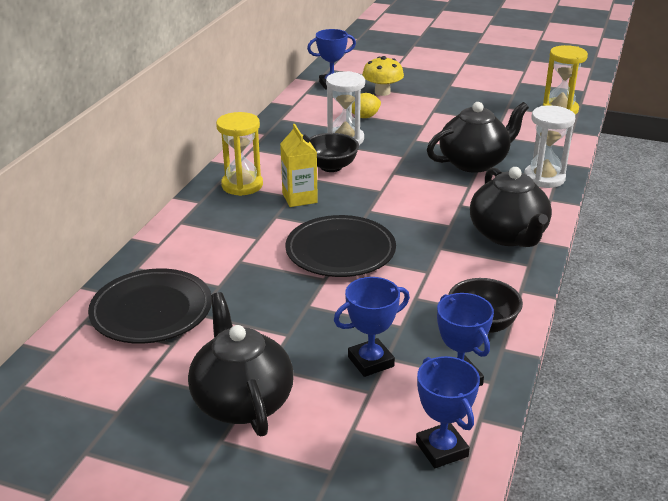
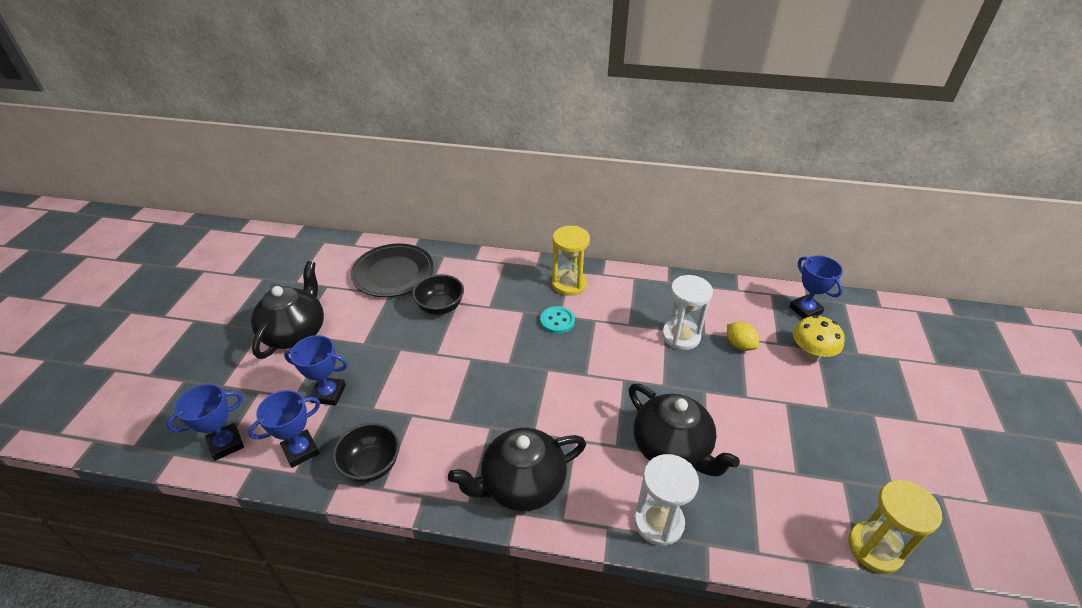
camera: 80 degrees right, 10 degrees up
(242, 401) = (295, 332): black teapot -> black teapot turned 45 degrees counterclockwise
(299, 198) = (557, 321): yellow carton -> turquoise button
(331, 167) = (620, 333): black bowl -> black bowl (440, 307)
(340, 251) = (476, 358): black plate -> none
(370, 361) = (328, 394): blue trophy -> blue trophy turned 45 degrees counterclockwise

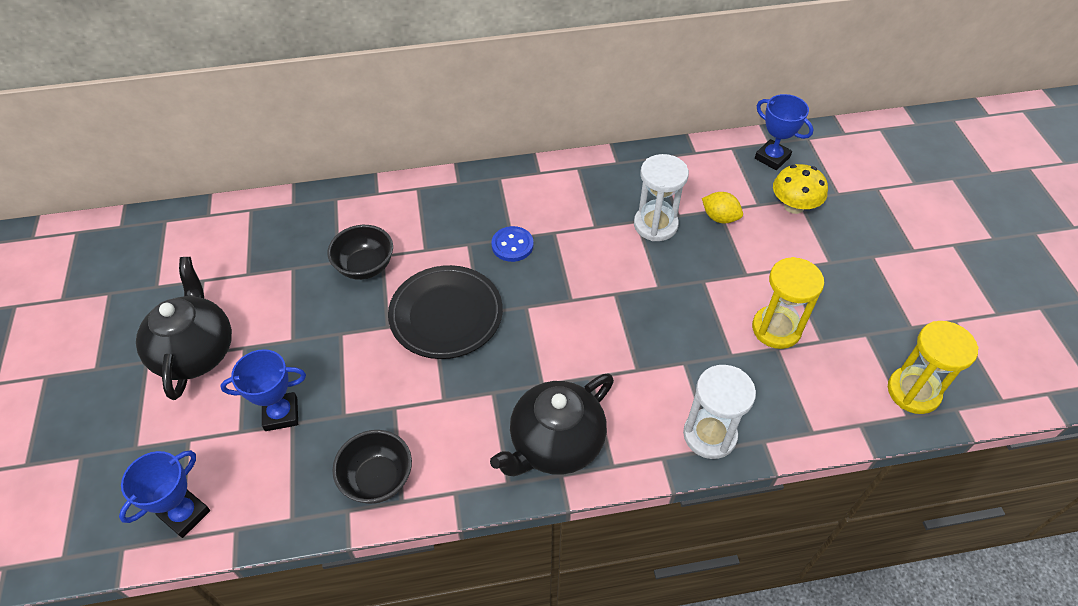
camera: 20 degrees left, 10 degrees up
(301, 450) = (284, 491): blue trophy -> none
(393, 273) = (282, 239): black plate -> black plate (446, 315)
(557, 321) = (512, 245): turquoise button -> blue button
(569, 284) = (506, 195): yellow hourglass -> yellow hourglass (776, 329)
(672, 449) = (694, 354): black teapot -> none

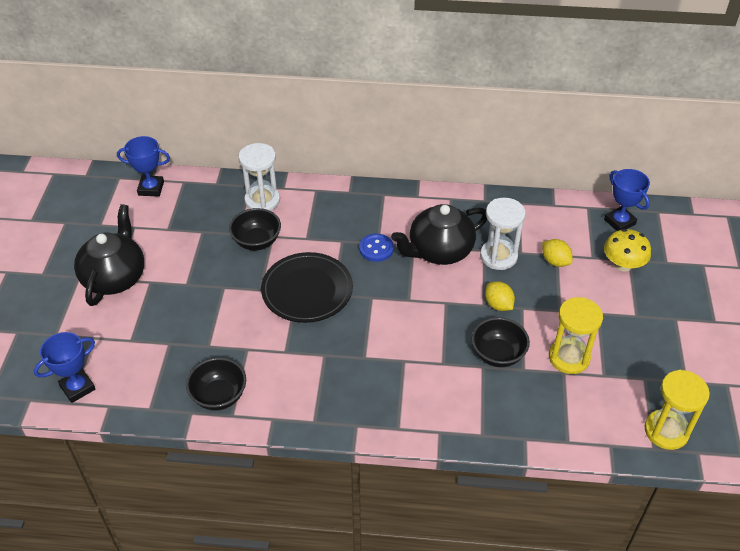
camera: 15 degrees right, 5 degrees down
(281, 414) = (163, 335): blue trophy -> blue trophy (151, 188)
(555, 444) = (359, 402): black teapot -> black teapot (439, 251)
(675, 283) = (498, 305): none -> yellow lemon
(696, 344) = (497, 354): none -> black bowl
(709, 435) = (483, 424): white hourglass -> white hourglass (262, 200)

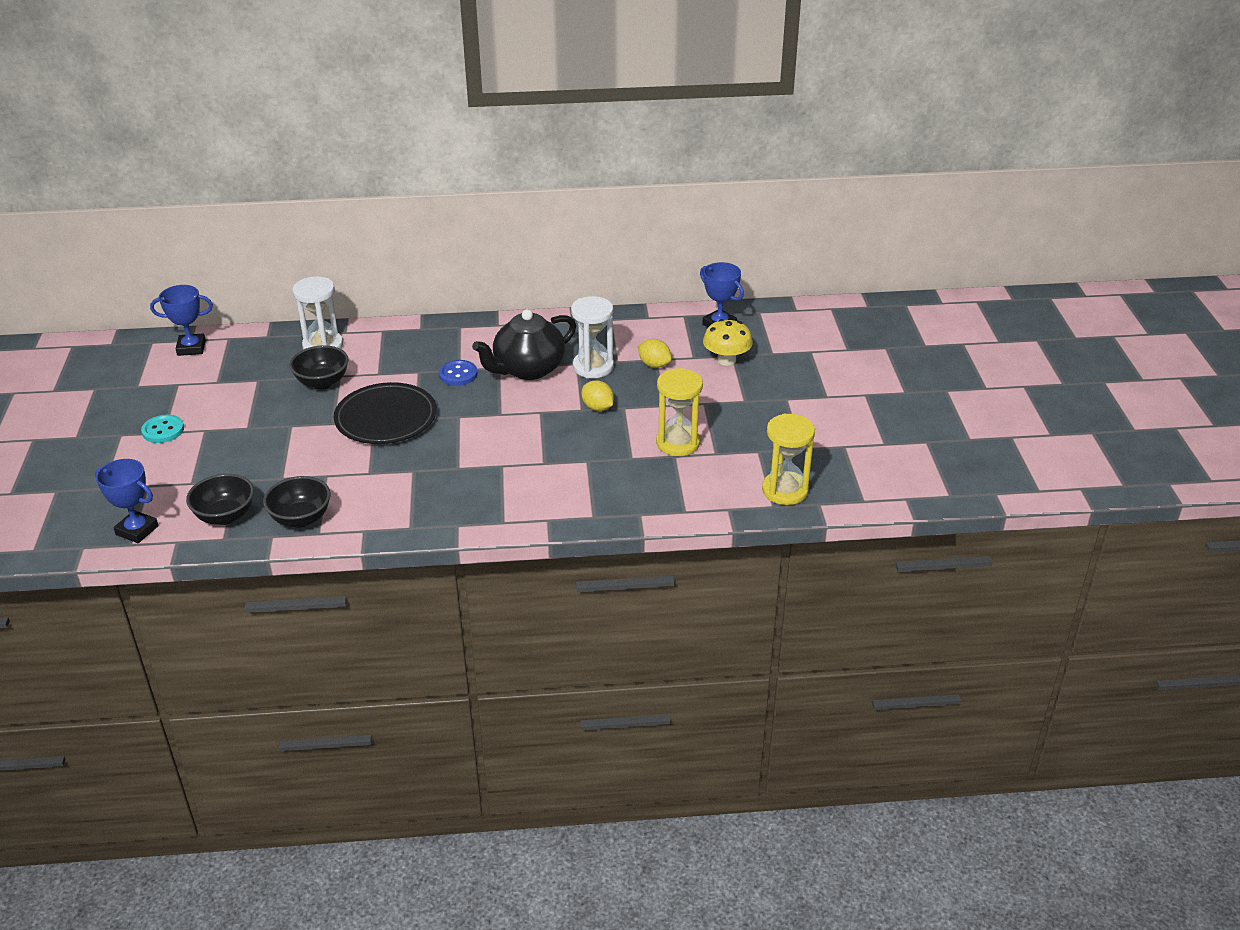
camera: 10 degrees left, 10 degrees down
(77, 388) = (137, 530): blue trophy -> blue trophy turned 75 degrees clockwise
(115, 277) = (163, 430): black teapot -> turquoise button
(497, 354) = (602, 449): black bowl -> black bowl (225, 516)

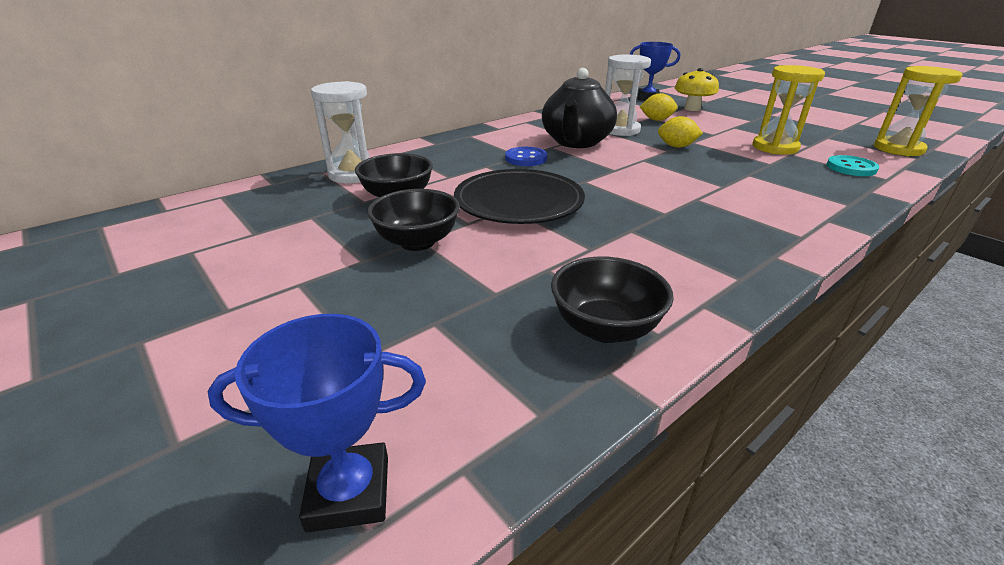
camera: 35 degrees left, 5 degrees down
(163, 430) = (224, 308): turquoise button -> turquoise button (851, 168)
(191, 348) = (174, 216): blue trophy -> none
(225, 516) = (490, 378): black bowl -> black bowl (417, 242)

